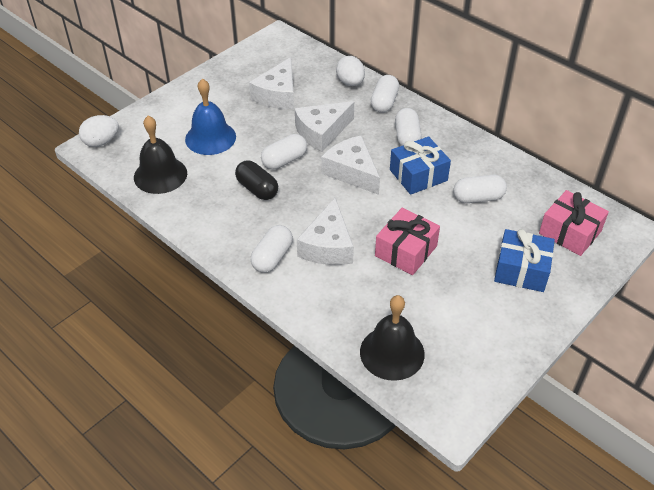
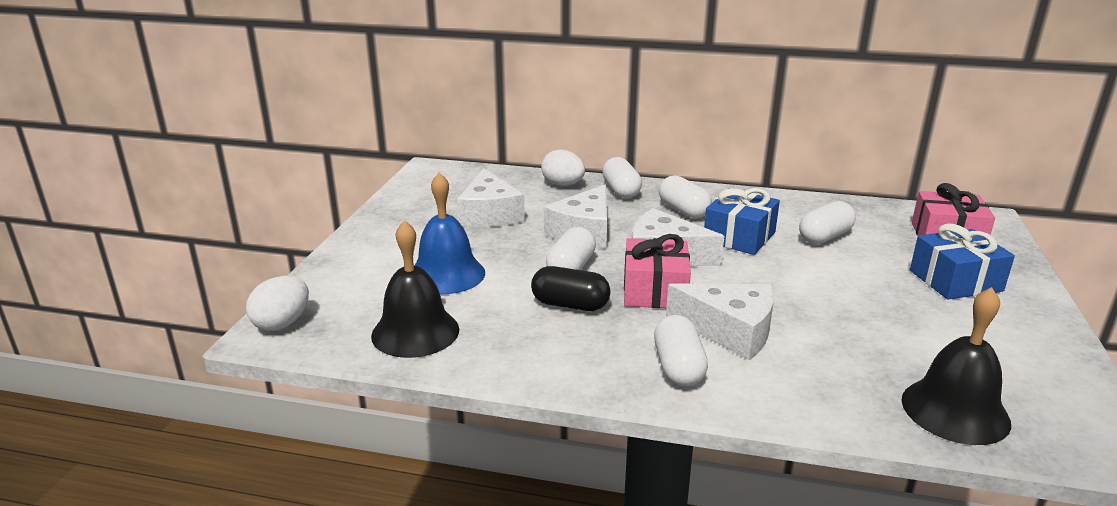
camera: 30 degrees left, 20 degrees down
(328, 245) = (730, 331): white cheese -> white cheese turned 45 degrees counterclockwise
(406, 251) = (821, 305): pink gift -> pink gift (654, 290)

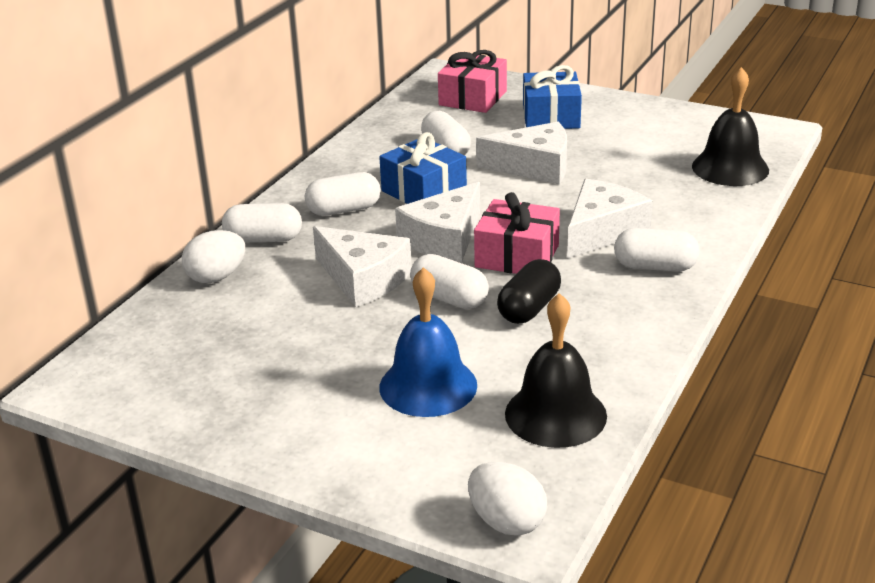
camera: 75 degrees left, 5 degrees up
(489, 214) = (274, 342): white cheese -> white cheese (534, 167)

